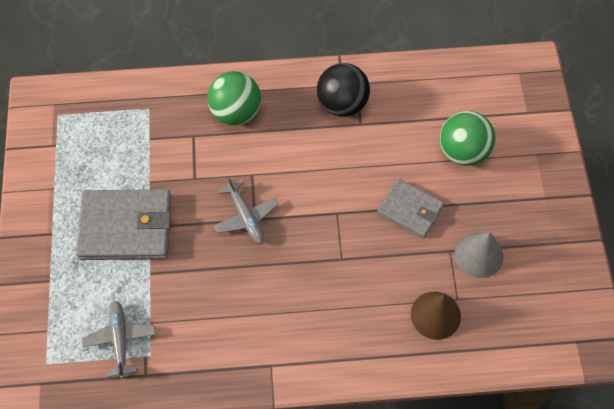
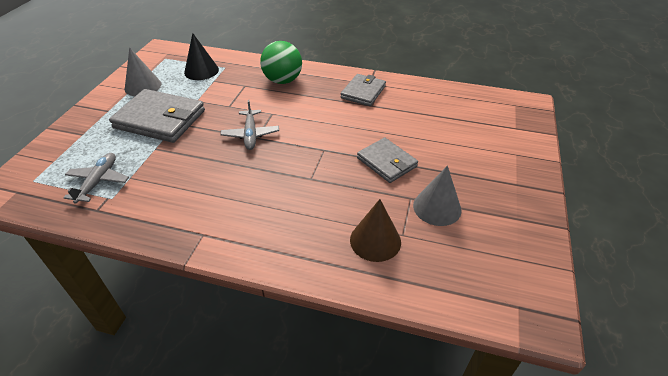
camera: 20 degrees right, 20 degrees down
(65, 177) = (143, 86): none -> grey cone
(122, 125) = (201, 71): none -> black cone
(342, 104) = (363, 92): black ball -> grey wallet
(463, 151) = (449, 138): green ball -> none

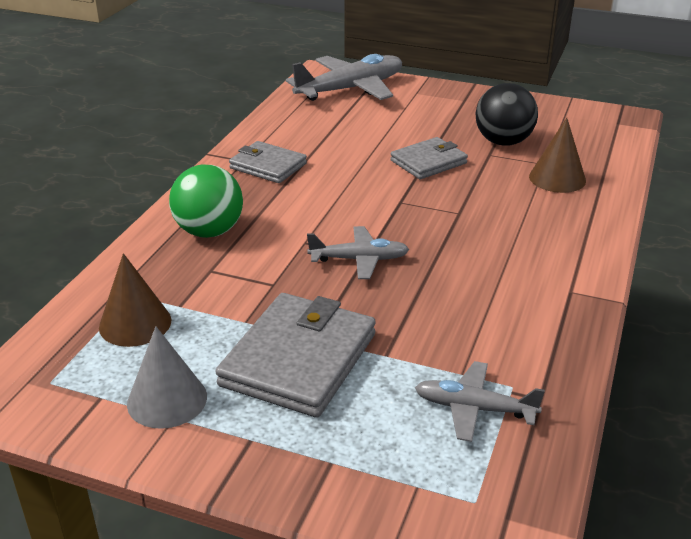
camera: 85 degrees left, 10 degrees down
(201, 71) = (135, 323): black cone -> brown cone
(437, 207) = (503, 142): grey cone -> black ball
(502, 118) = (350, 89): none -> grey plane

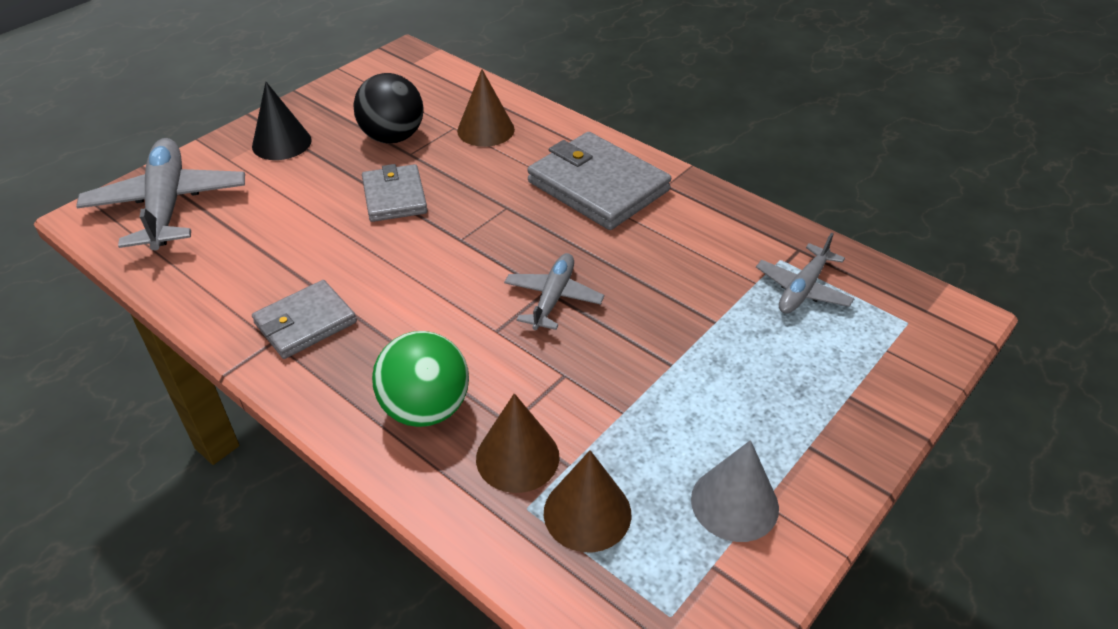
camera: 70 degrees left, 10 degrees up
(178, 280) = (517, 457): none -> brown cone
(299, 359) = (702, 383): grey wallet -> grey wallet (598, 186)
(452, 104) = (281, 143): none -> black cone

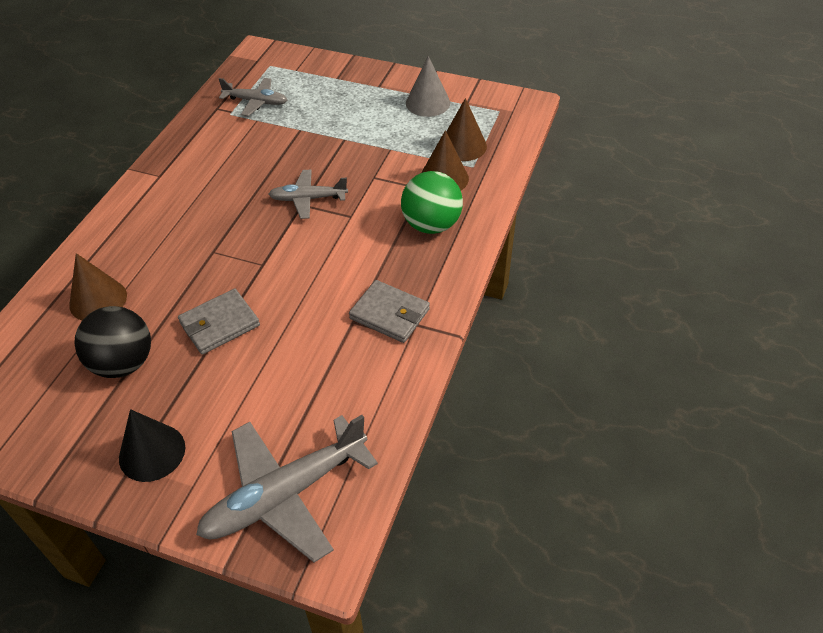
camera: 110 degrees left, 5 degrees up
(598, 186) = (170, 209): grey wallet -> none

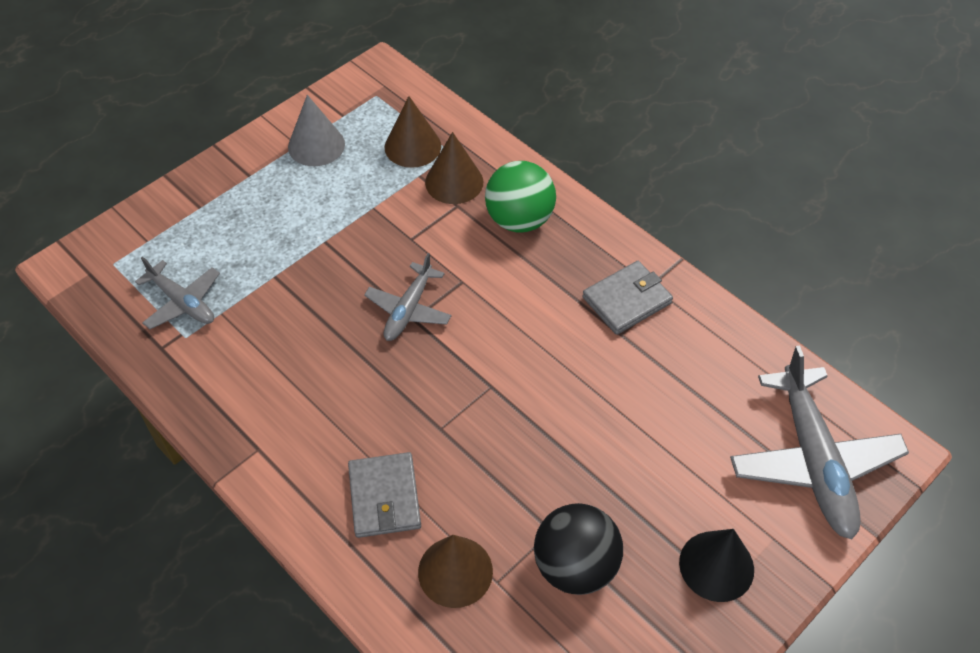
camera: 65 degrees left, 5 degrees up
(219, 324) = (563, 453): grey wallet -> grey wallet (384, 497)
(256, 102) = (182, 302): grey plane -> grey plane turned 90 degrees clockwise

